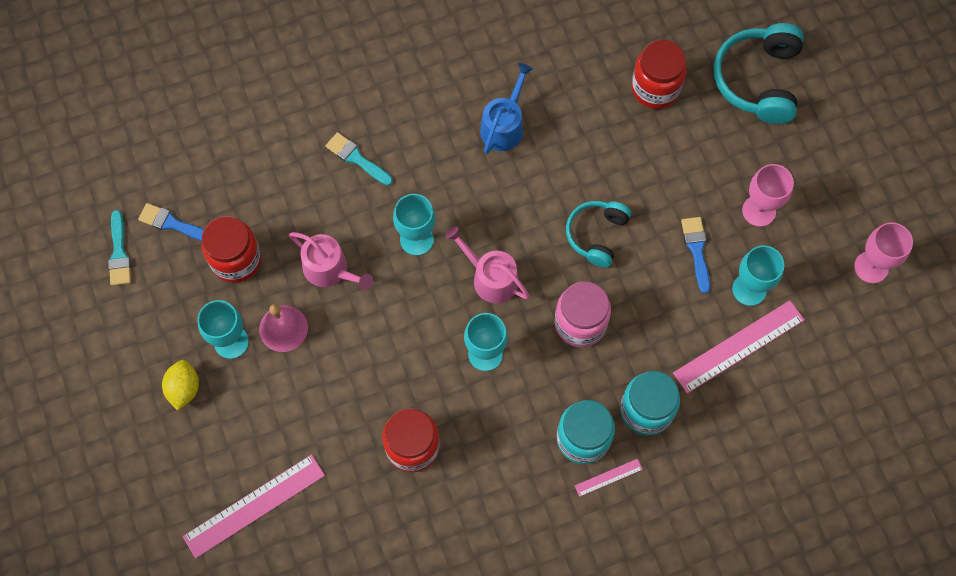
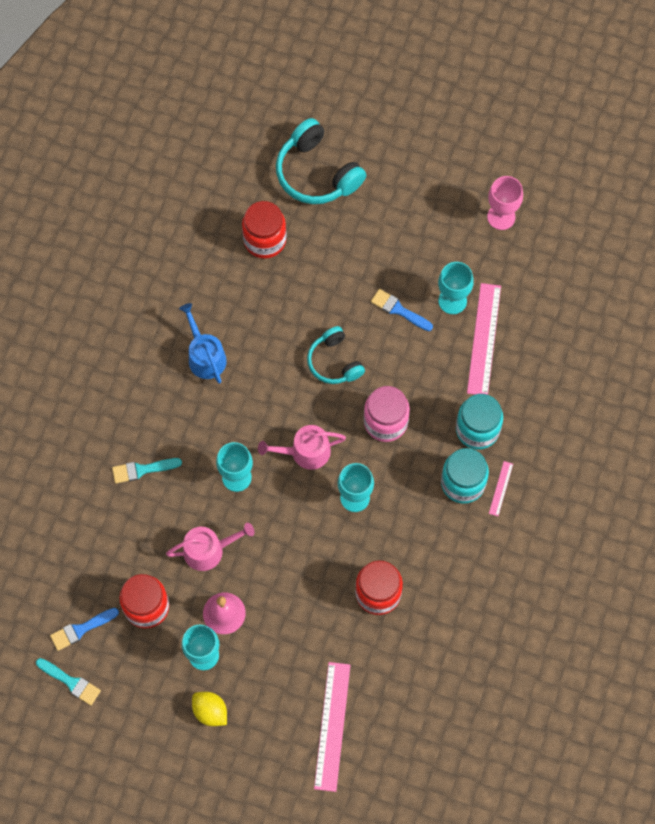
camera: 50 degrees left, 0 degrees up
(759, 211) = (406, 250): pink goblet -> none

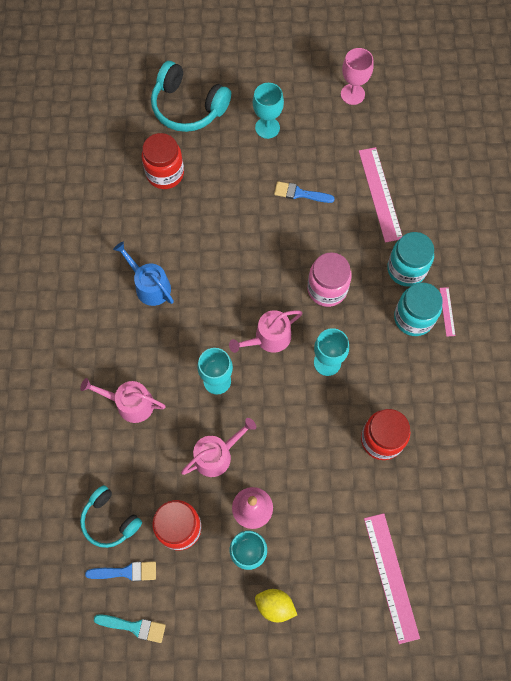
camera: 20 degrees left, 0 degrees up
(81, 629) = (126, 572): blue brush -> blue brush turned 135 degrees counterclockwise
(142, 470) = (130, 403): turquoise brush -> pink watering can
(334, 362) = (263, 253): turquoise headphones -> turquoise headphones (110, 520)
(452, 301) = (341, 172): turquoise goblet -> turquoise goblet (267, 128)

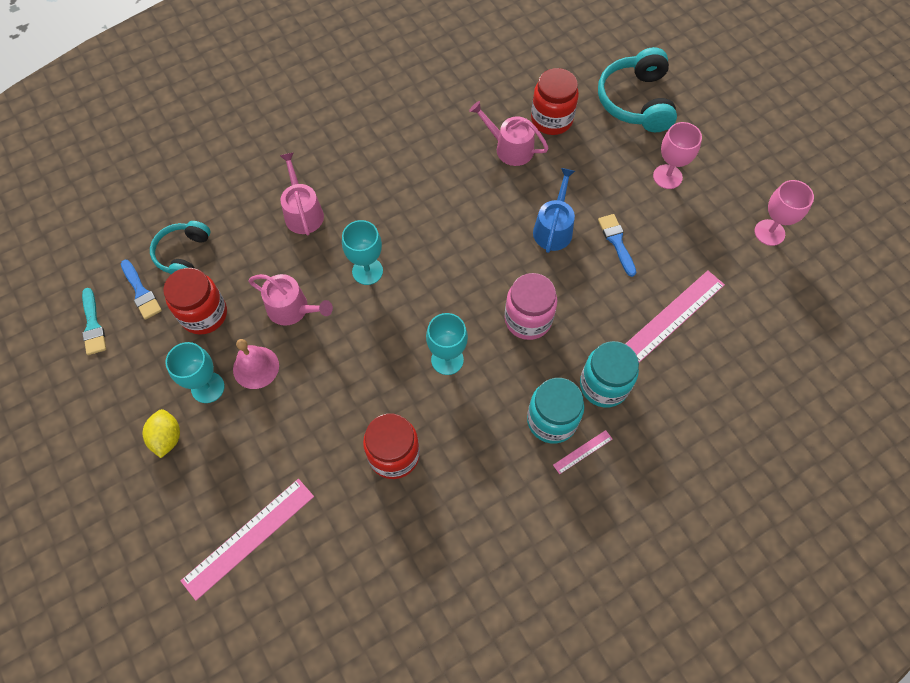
camera: 60 degrees right, 5 degrees down
(150, 286) = (428, 167): blue watering can -> blue watering can (553, 228)
(267, 128) = (667, 177): turquoise goblet -> pink goblet
(269, 338) = (440, 293): pink watering can -> pink watering can (510, 148)

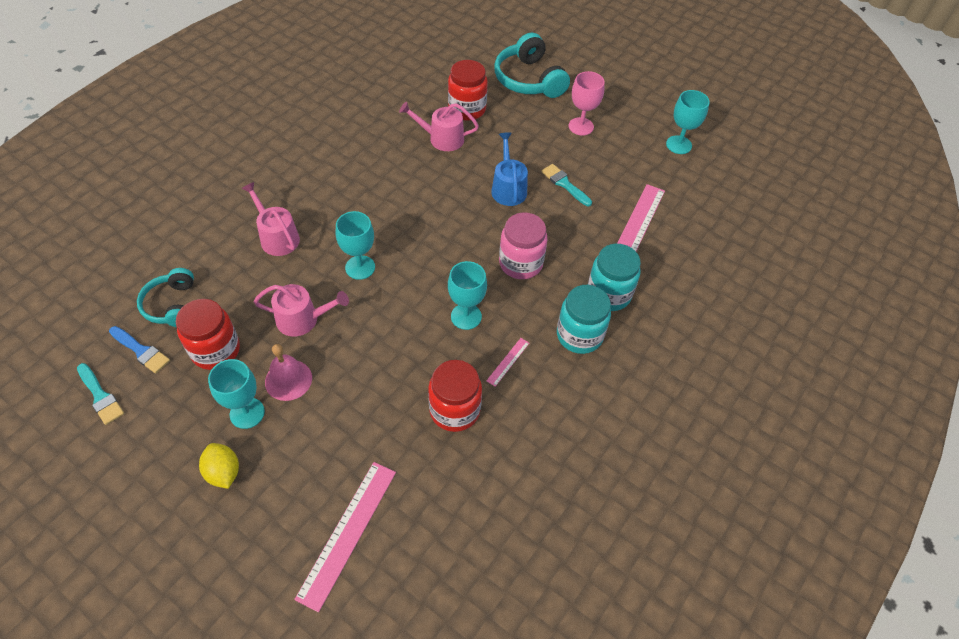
camera: 25 degrees left, 10 degrees down
(582, 452) = (617, 351): pink ruler -> pink ruler (508, 361)
(616, 242) = (564, 184): blue brush -> turquoise brush
(769, 232) = (678, 145): pink goblet -> turquoise goblet

